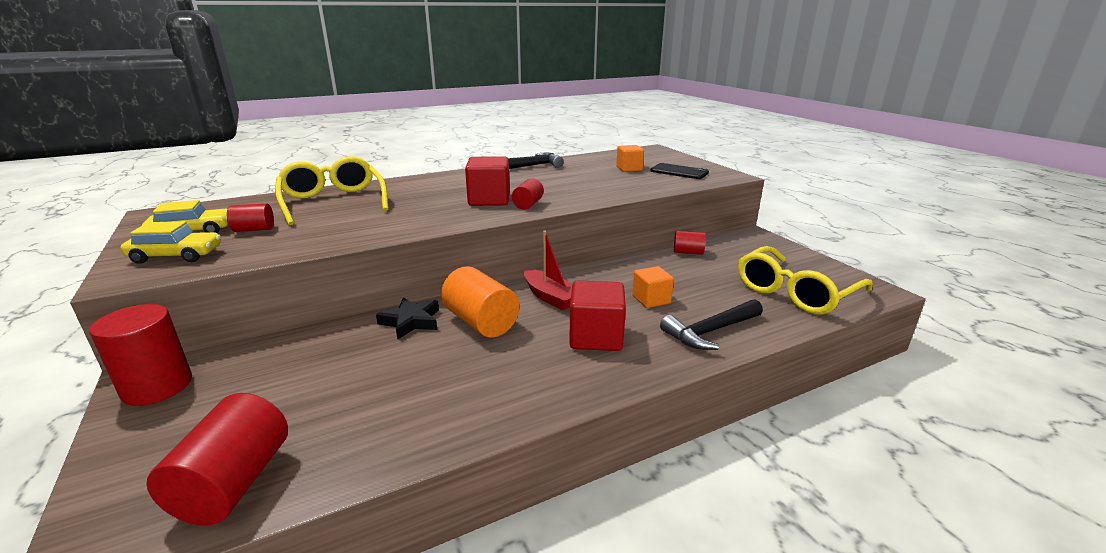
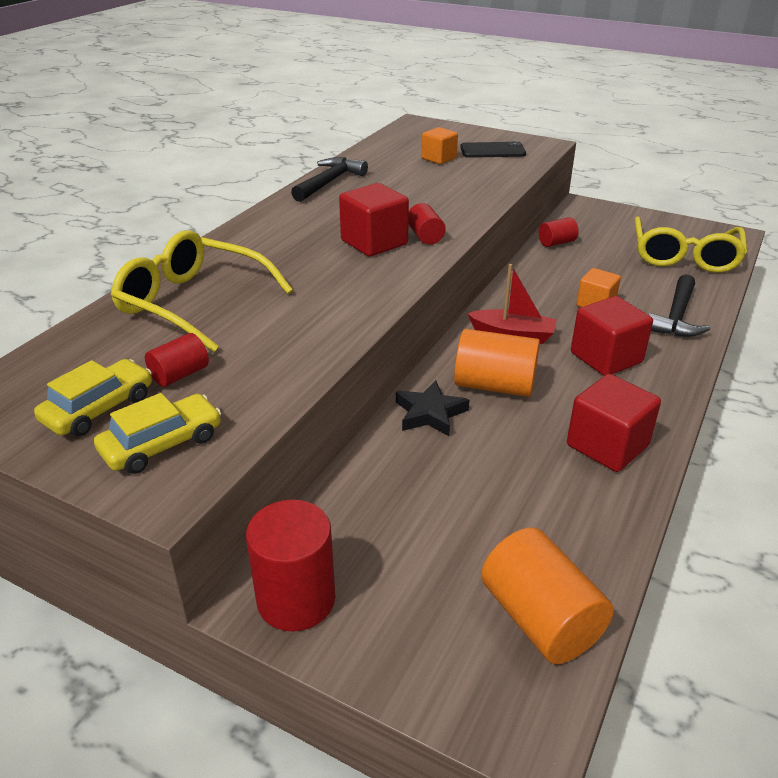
camera: 35 degrees left, 10 degrees up
(234, 483) = (540, 619): red cylinder -> orange cylinder
(489, 395) = (607, 445): none -> red cube

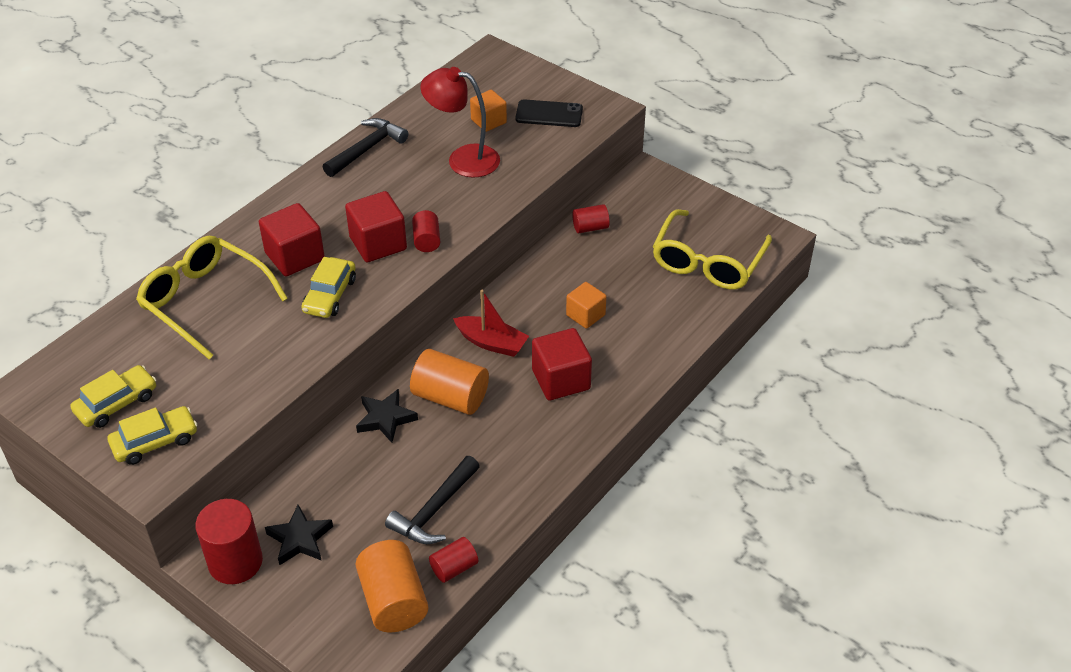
camera: 10 degrees right, 10 degrees up
(180, 375) = (179, 378): red cylinder -> red cylinder (454, 568)
(340, 285) = (330, 295): none -> yellow car
(376, 557) = (300, 539): none -> black star
(429, 181) = (463, 159): none -> red lamp
(607, 445) = (513, 469): red cube -> red cube (295, 256)
(676, 317) = (651, 340): black hammer -> black hammer (434, 510)

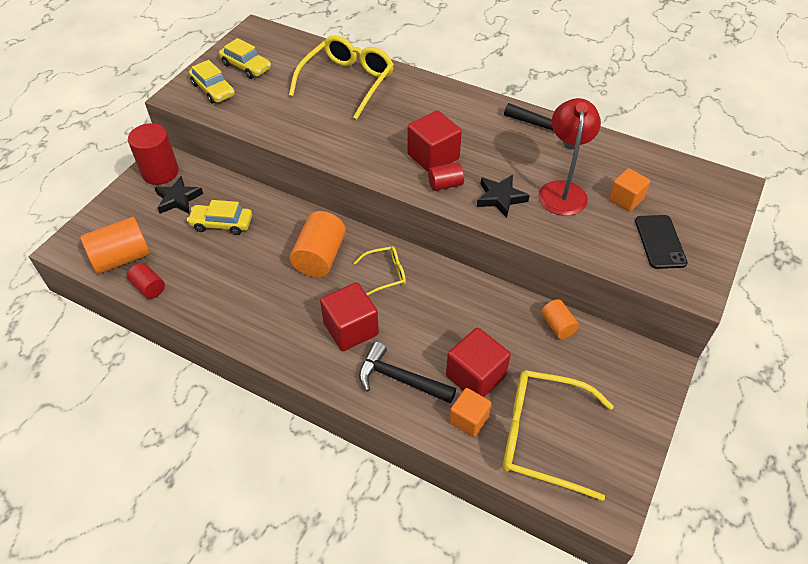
camera: 80 degrees right, 5 degrees up
(295, 256) = (405, 115): red cube -> red cube (475, 376)
(330, 295) = (366, 141): yellow car -> yellow car (222, 224)
(385, 418) = (293, 222): black star -> black star (500, 198)
(434, 510) = (203, 267): black hammer -> black hammer (399, 379)
(491, 343) = (386, 274): red boat -> yellow glasses
(585, 315) = (435, 337): orange cube -> orange cube (469, 419)
(590, 227) = (557, 326): red cylinder -> orange cylinder

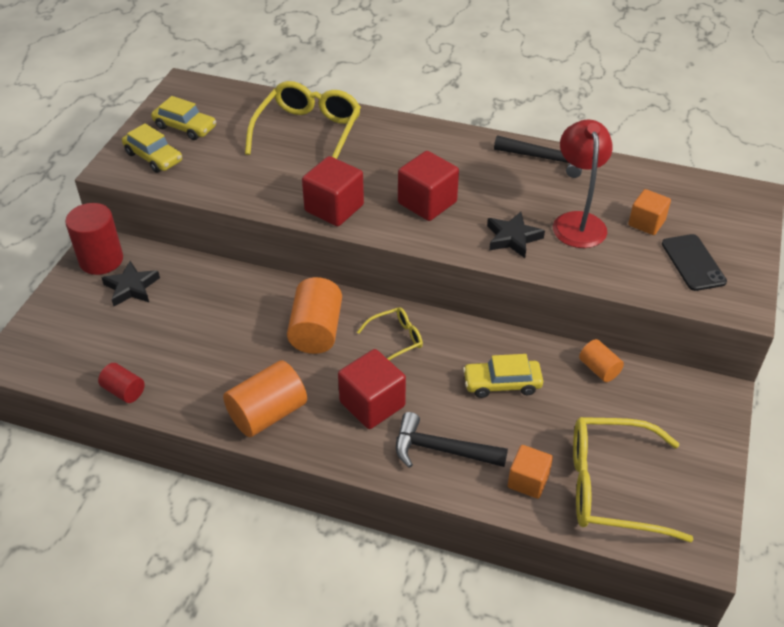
camera: 10 degrees left, 5 degrees down
(122, 258) = (82, 362): orange cylinder -> orange cylinder (267, 414)
(222, 224) = (191, 309): yellow car -> yellow car (502, 383)
(445, 185) = (448, 231): red cylinder -> none
(475, 376) = (523, 434): red cube -> red cube (334, 208)

